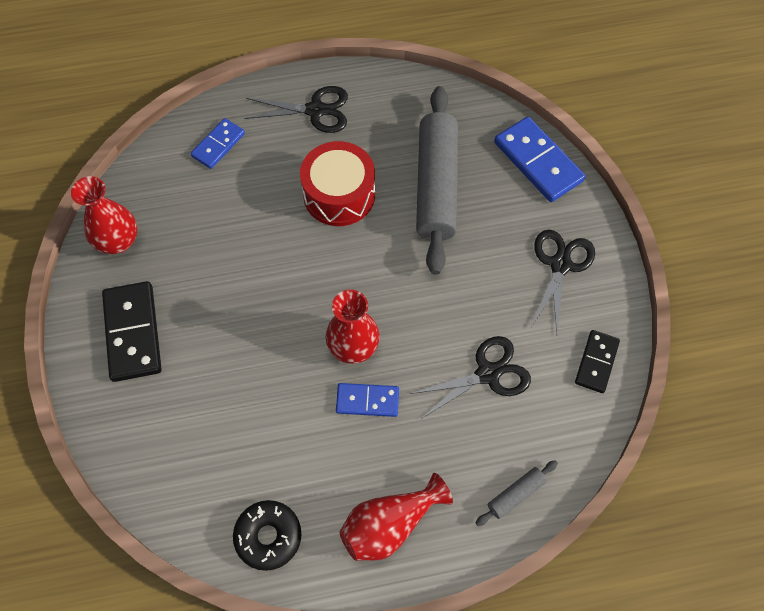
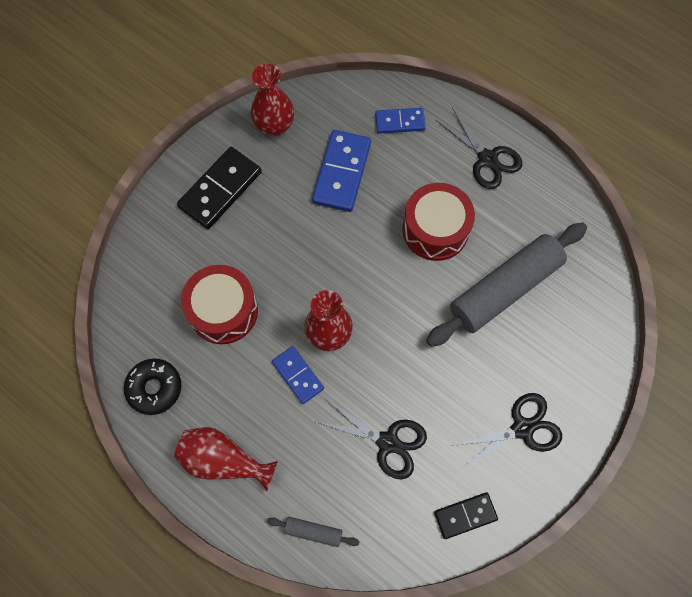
camera: 50 degrees right, 5 degrees up
(251, 418) = (223, 311): none -> red drum
(538, 161) = (596, 345): blue domino -> blue domino (342, 173)

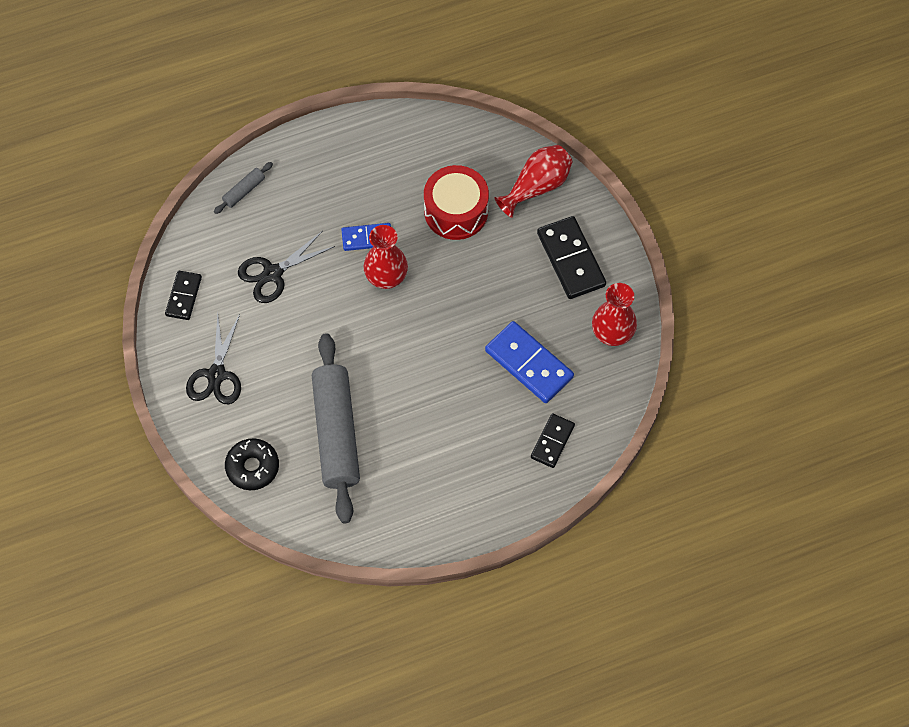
camera: 120 degrees right, 5 degrees down
(154, 388) = (422, 137): black donut -> black donut (252, 467)
(223, 460) = (335, 158): red vase -> red vase (537, 187)
(400, 122) = (552, 441): blue domino -> black domino
(435, 230) = (425, 409): red drum -> none
(487, 159) = (467, 495): black scissors -> none

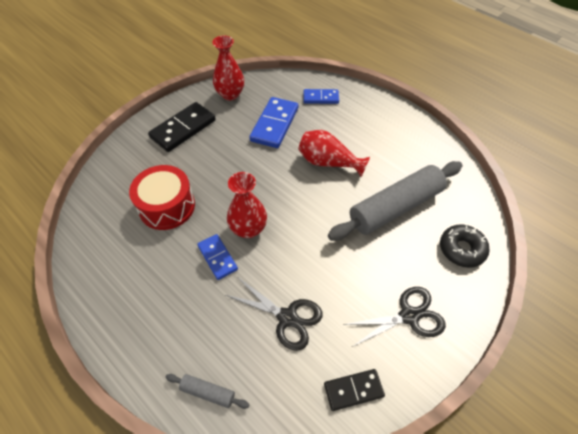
camera: 115 degrees left, 10 degrees down
(537, 187) = (126, 165): red vase -> red vase (328, 162)
(552, 441) = (321, 98): black domino -> blue domino

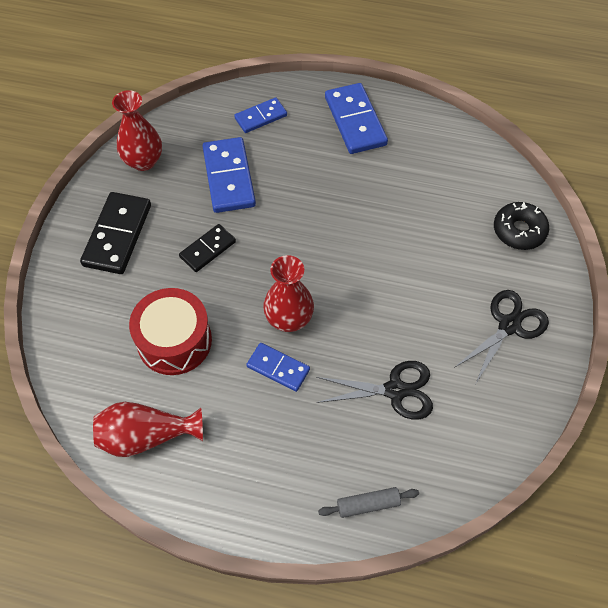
camera: 30 degrees left, 5 degrees up
(328, 162) = (324, 197): red vase -> red vase (146, 436)
(353, 390) = (501, 423): black domino -> black domino (208, 249)
(383, 124) = (355, 121): none -> blue domino
(395, 207) = (428, 216): grey rolling pin -> none

